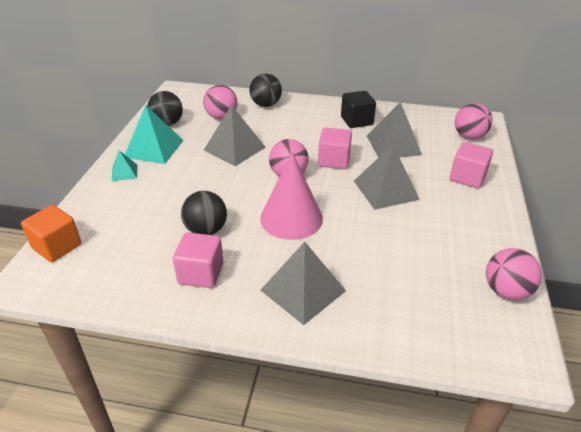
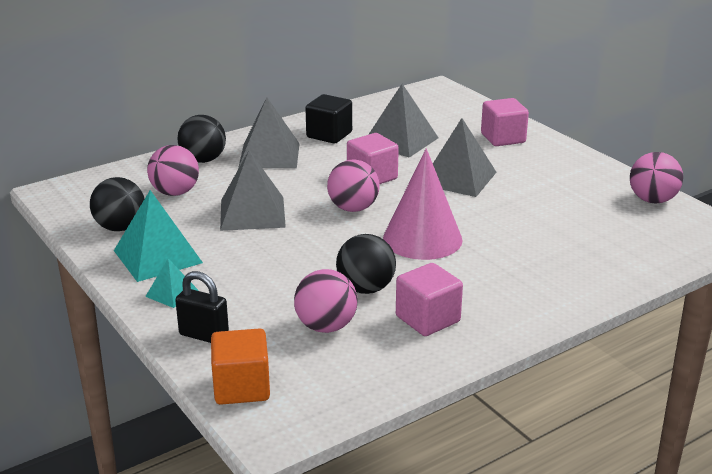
camera: 45 degrees left, 10 degrees down
(95, 205) = (204, 335): none -> black padlock
(303, 290) = (528, 280): grey pyramid -> grey pyramid (269, 155)
(469, 136) = (450, 106): pink ball -> pink ball (326, 326)

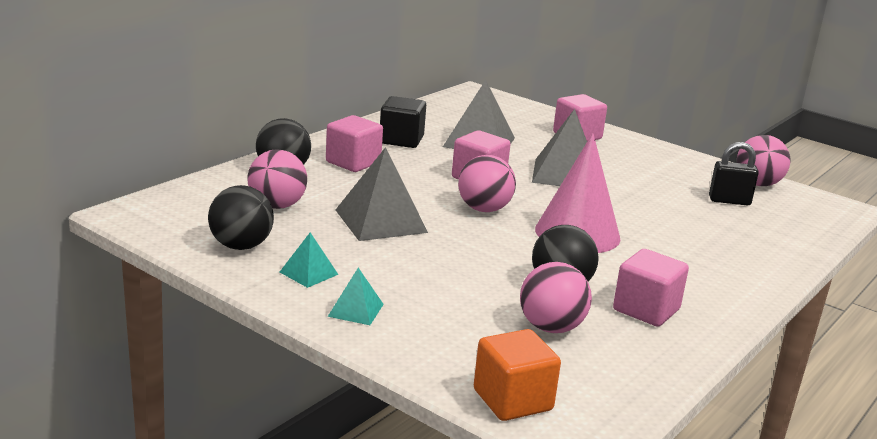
camera: 20 degrees left, 5 degrees down
(157, 256) = (308, 273): turquoise pyramid -> turquoise pyramid, size x0.52
(204, 335) = (427, 350): black padlock -> black padlock (729, 201)
(269, 155) = (353, 162): grey pyramid -> pink cube

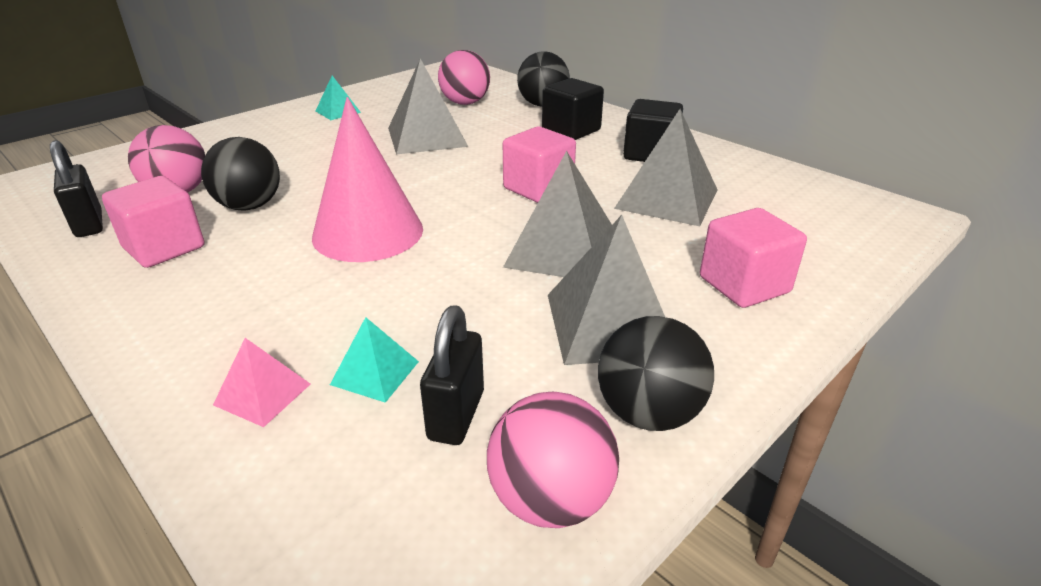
camera: 100 degrees right, 10 degrees up
(241, 246) = (392, 93): black ball -> black ball (648, 413)
(353, 162) = (571, 130): pink cube -> black cube
(355, 310) = (270, 124): turquoise pyramid -> turquoise pyramid (375, 372)
(484, 209) = (447, 184): pink ball -> none
(512, 400) = (94, 166): orange cube -> none
(633, 358) = (89, 224): none -> black padlock
(634, 167) = (611, 324): none -> grey pyramid
(756, 246) = (262, 394): none -> pink pyramid

